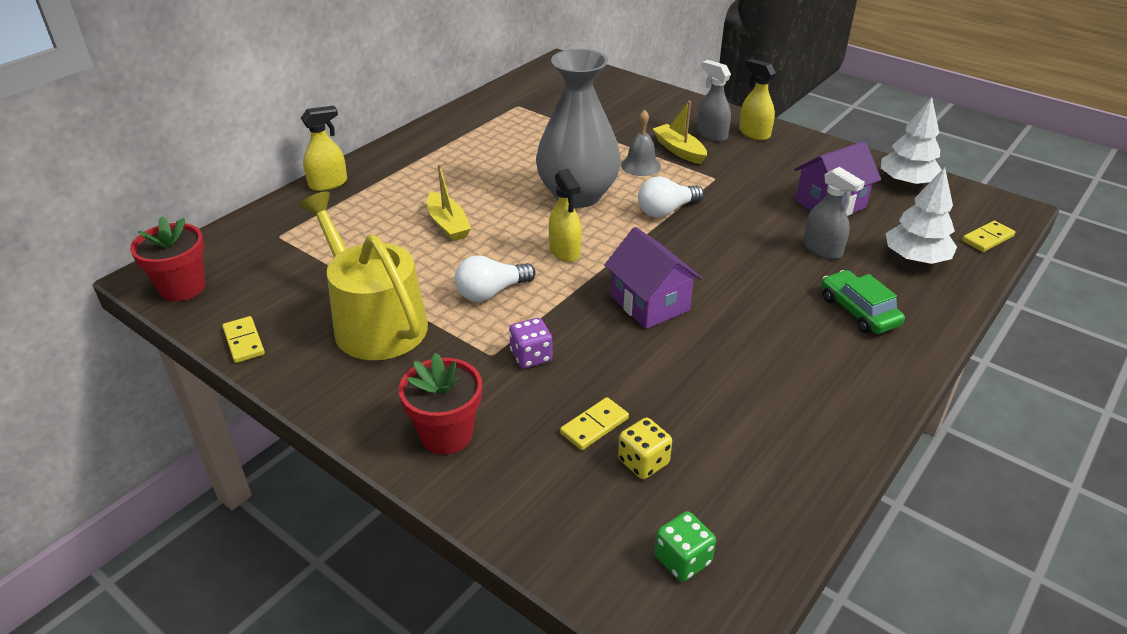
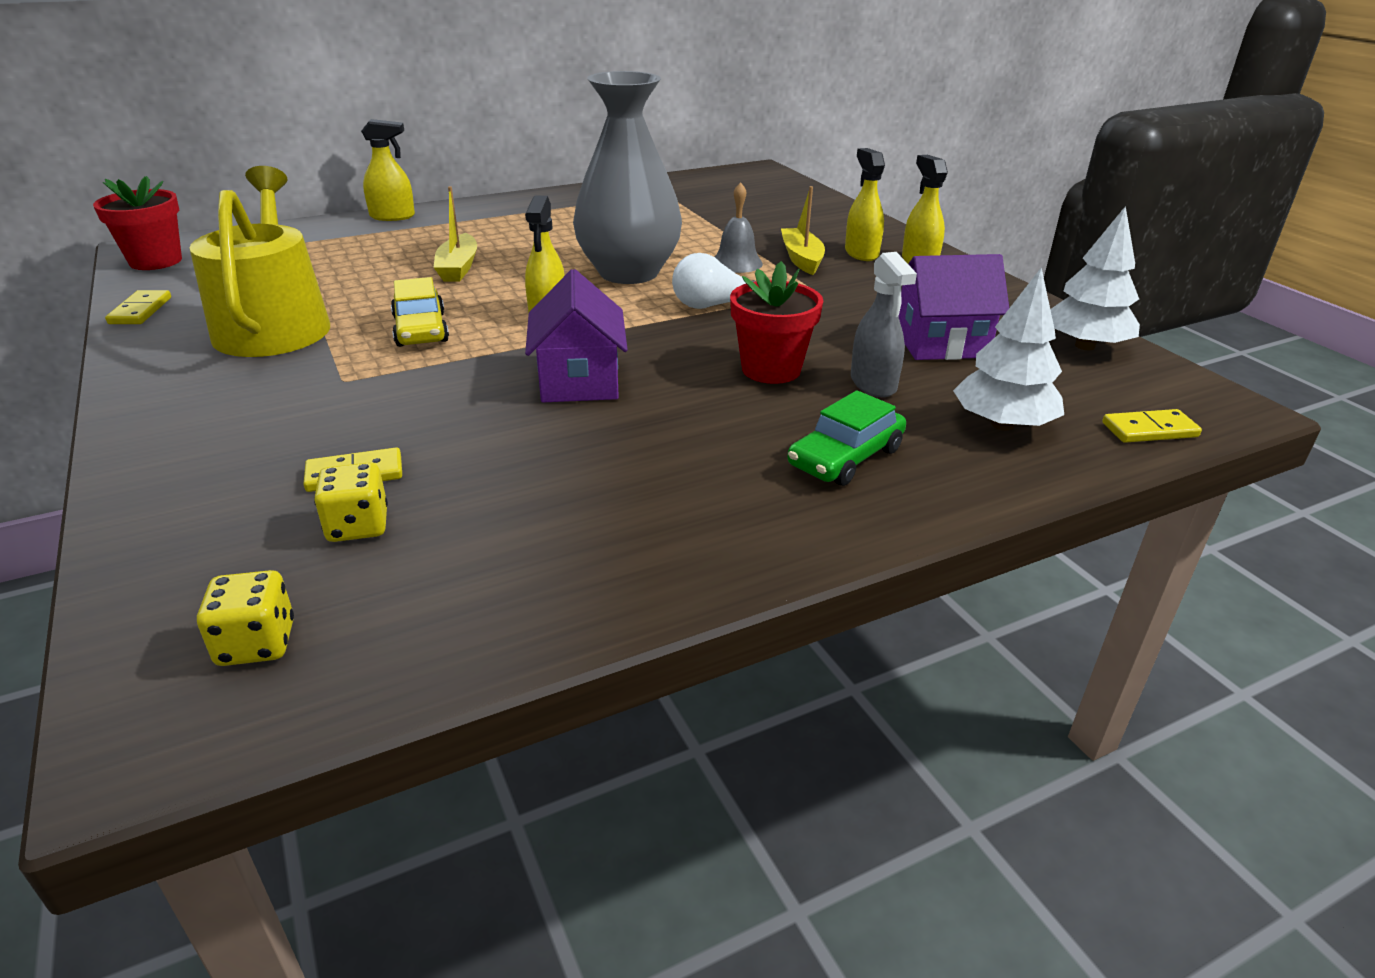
camera: 25 degrees right, 5 degrees down
(446, 434) = (197, 434): red flower pot -> red flower pot (771, 369)
(491, 292) = (420, 329): white light bulb -> yellow car
(531, 356) = (380, 393): purple dice -> none
(682, 560) = (256, 643): green dice -> yellow dice
(711, 134) = (861, 253): grey spray bottle -> yellow spray bottle
(858, 311) = (845, 457): green car -> green car turned 135 degrees counterclockwise

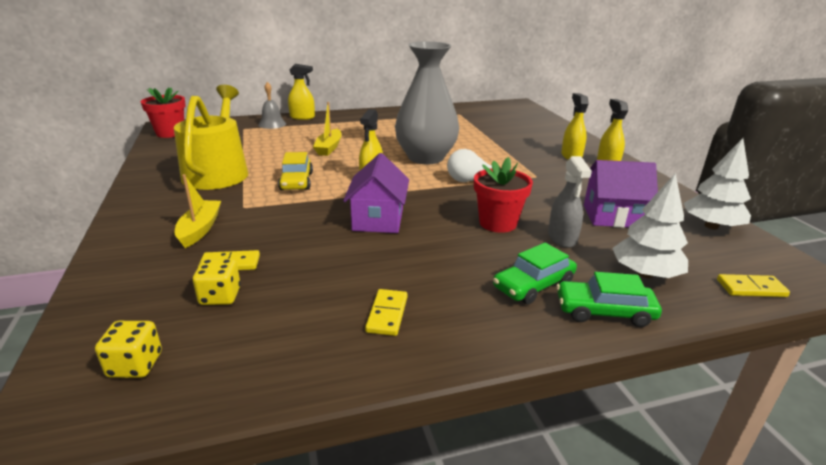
camera: 10 degrees right, 5 degrees down
(140, 311) = (152, 159): yellow domino -> yellow domino (387, 314)
(736, 263) = (492, 156): grey bell -> grey bell (272, 124)
(801, 259) = (532, 157): yellow boat -> yellow boat (200, 229)
(954, 483) = (604, 311): none -> green car

